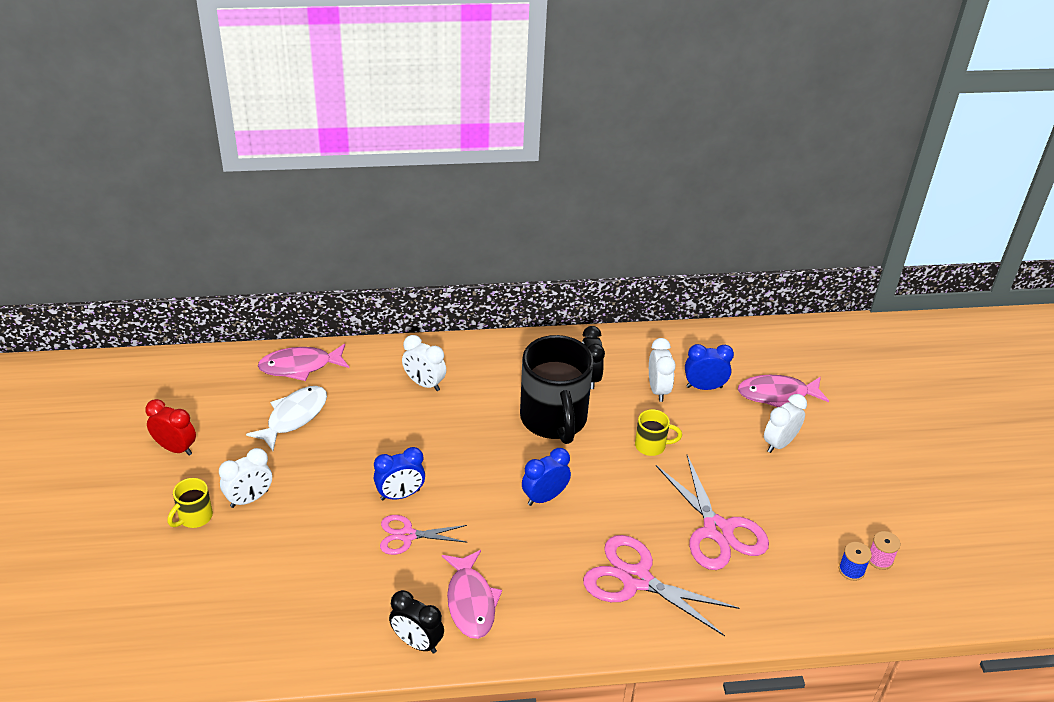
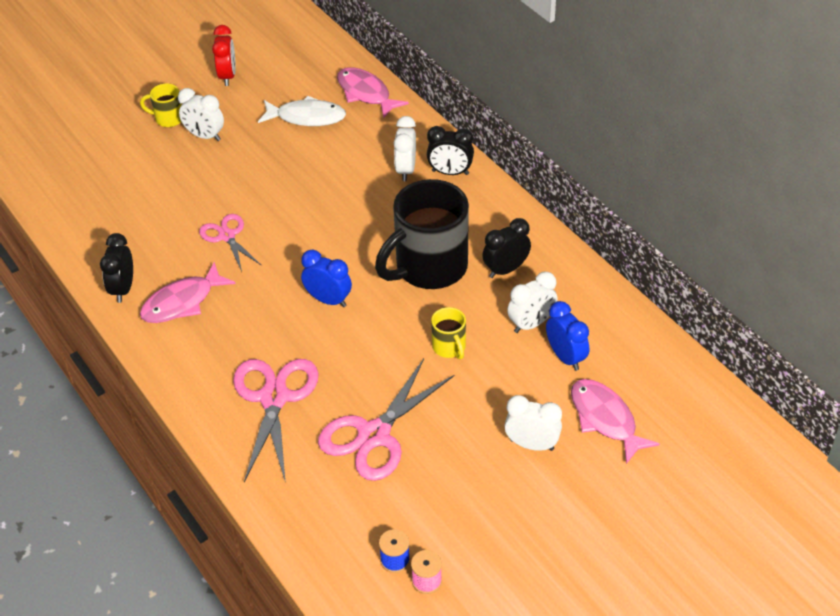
camera: 65 degrees right, 5 degrees up
(400, 495) = (267, 213): blue clock -> none
(451, 359) = (450, 172): none -> black clock

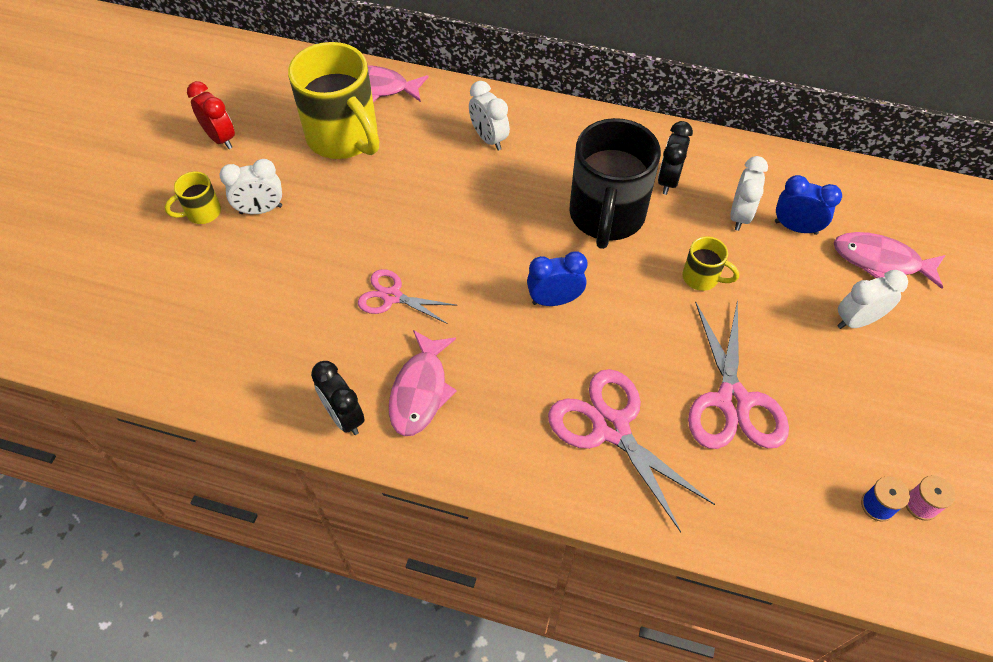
camera: 40 degrees left, 10 degrees up
(307, 117) = (344, 138): white fish -> yellow mug
(450, 172) = (529, 120): black clock -> none

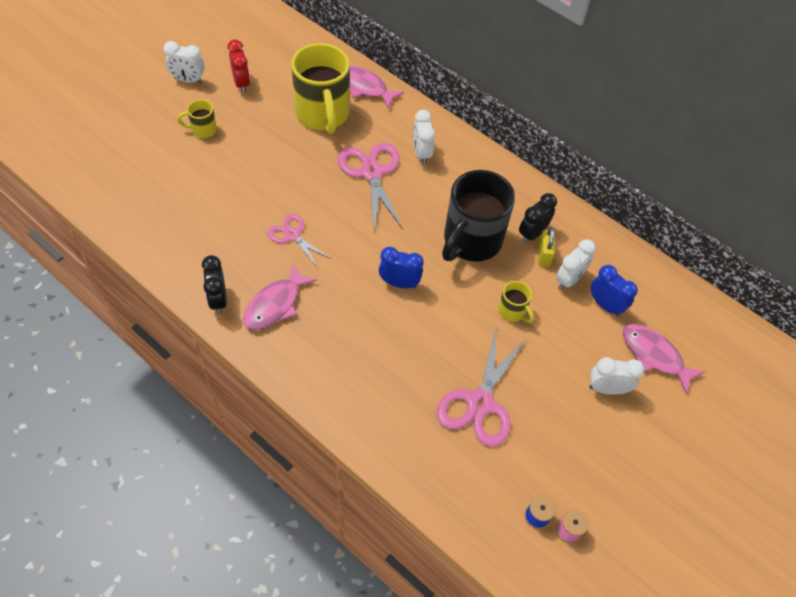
camera: 20 degrees right, 0 degrees up
(261, 210) = (241, 143): white clock -> white clock (188, 80)
(611, 427) = (385, 383): pink scissors -> pink scissors (372, 173)
(695, 199) = (544, 255): none -> yellow padlock

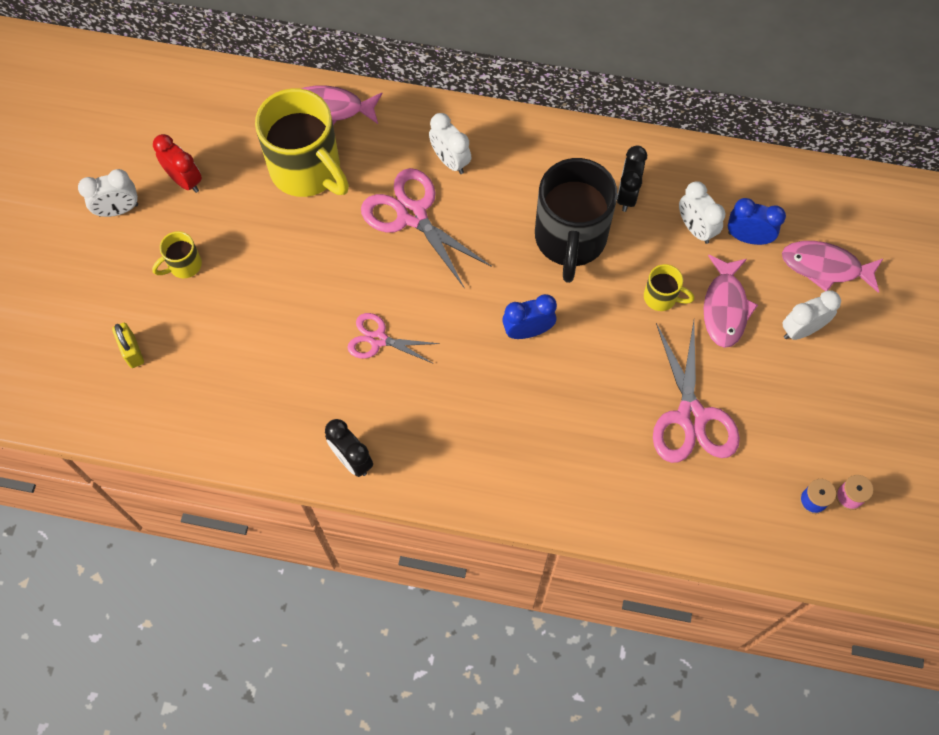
camera: 25 degrees left, 10 degrees up
(275, 305) = (416, 430): pink fish -> pink fish (725, 308)
(544, 255) = (653, 214): yellow padlock -> yellow padlock (132, 351)
(569, 280) = (695, 229): white clock -> white clock turned 135 degrees clockwise

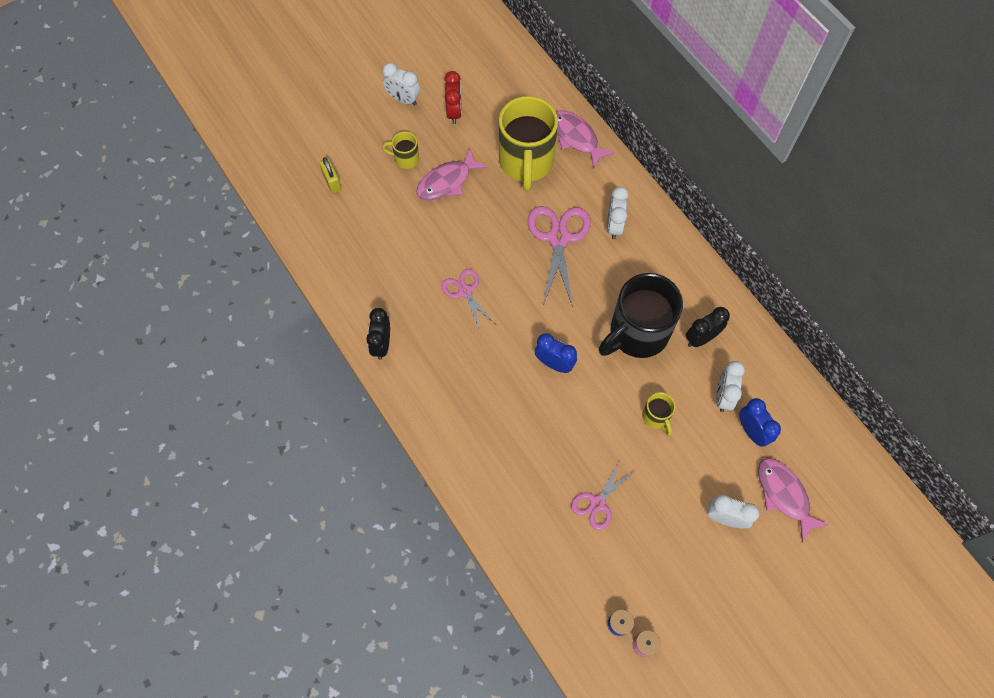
camera: 45 degrees right, 0 degrees up
(132, 351) = (332, 182): yellow padlock -> yellow padlock turned 45 degrees counterclockwise
(691, 417) = (597, 503): pink scissors -> pink scissors, size x0.60
(725, 308) = (689, 460): pink fish -> pink fish (447, 182)

